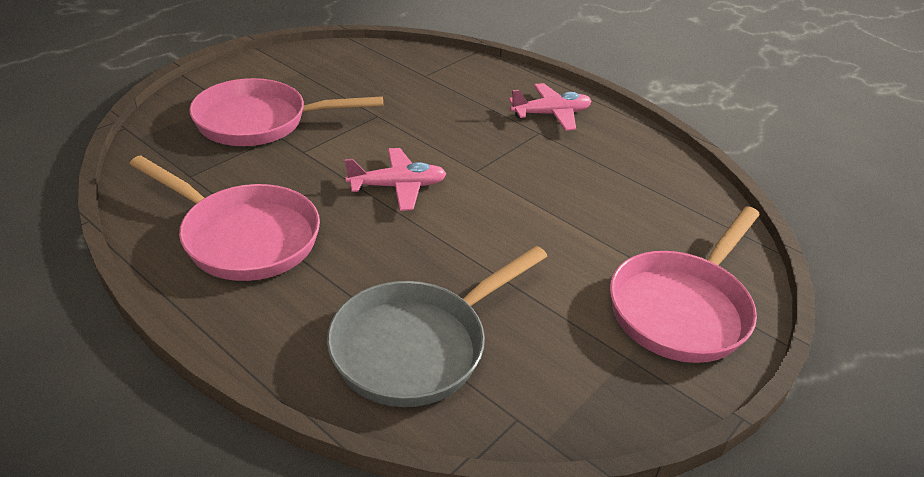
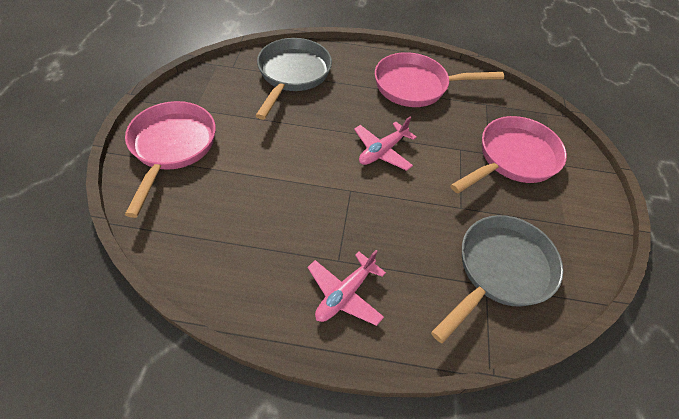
camera: 145 degrees right, 15 degrees up
(402, 76) = (500, 271): none -> grey pan

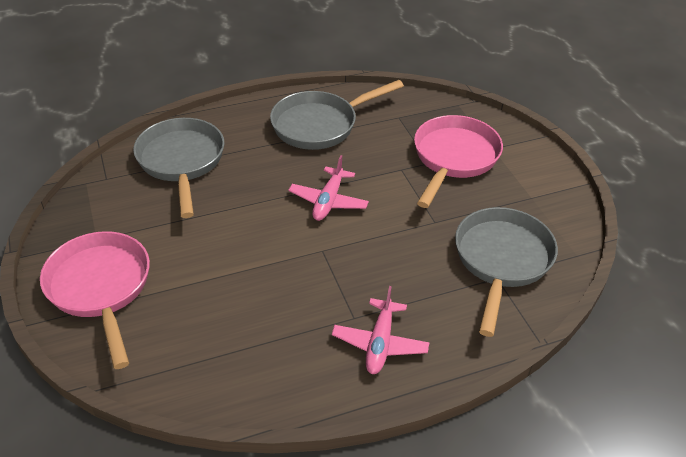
camera: 25 degrees left, 10 degrees down
(416, 86) = (320, 125): pink pan -> grey pan

